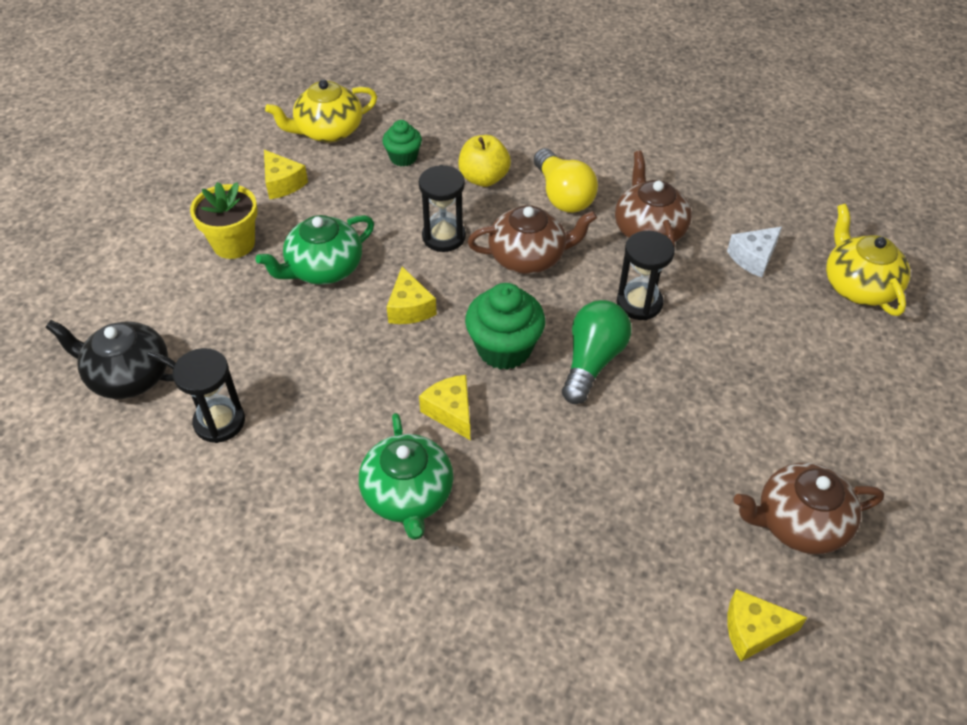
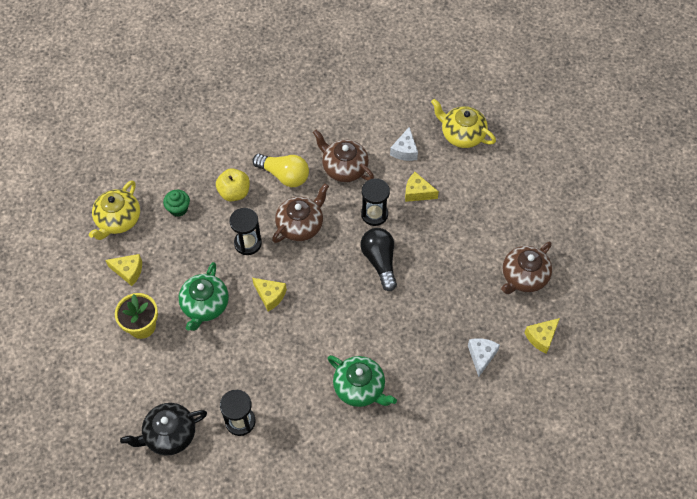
camera: 40 degrees left, 10 degrees up
(451, 412) = (341, 334): yellow cheese -> yellow cheese (417, 192)
(504, 349) = (335, 284): green cupcake -> none
(592, 361) = (380, 261): green light bulb -> black light bulb
(627, 585) = (481, 356): none -> white cheese

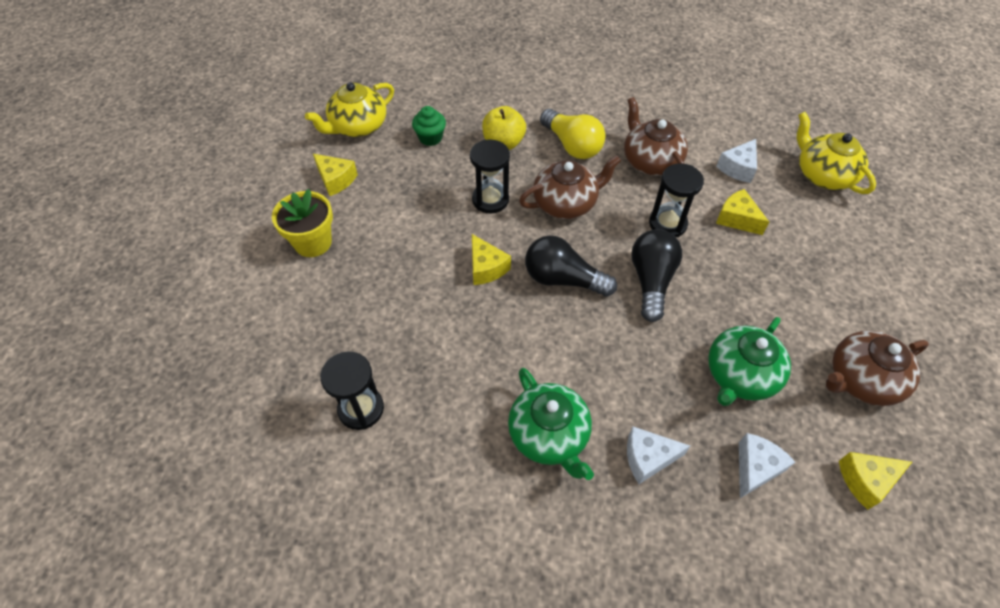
camera: 25 degrees right, 5 degrees down
(169, 434) = (262, 385): black teapot -> none
(205, 305) = (400, 248): green teapot -> green teapot (740, 375)
(324, 283) = (563, 279): none -> black light bulb
(421, 376) = (648, 458): none -> white cheese

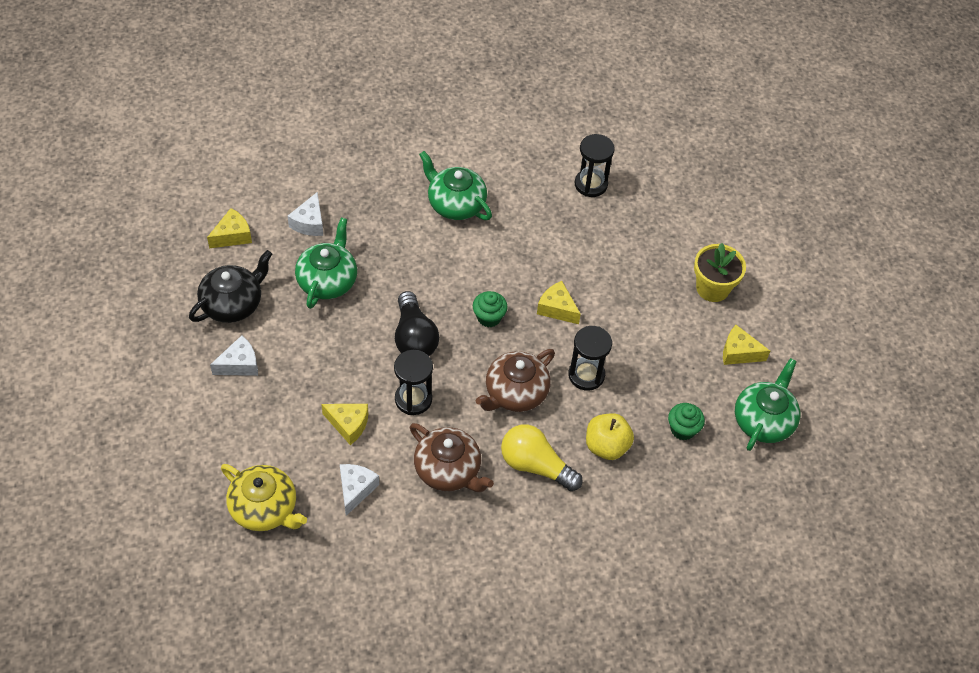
camera: 155 degrees right, 0 degrees up
(358, 126) = (763, 421): yellow teapot -> green teapot
(563, 279) = (489, 317): black light bulb -> green cupcake
(648, 458) = (384, 209): white cheese -> white cheese (239, 364)
(861, 379) = (233, 304): brown teapot -> black teapot

